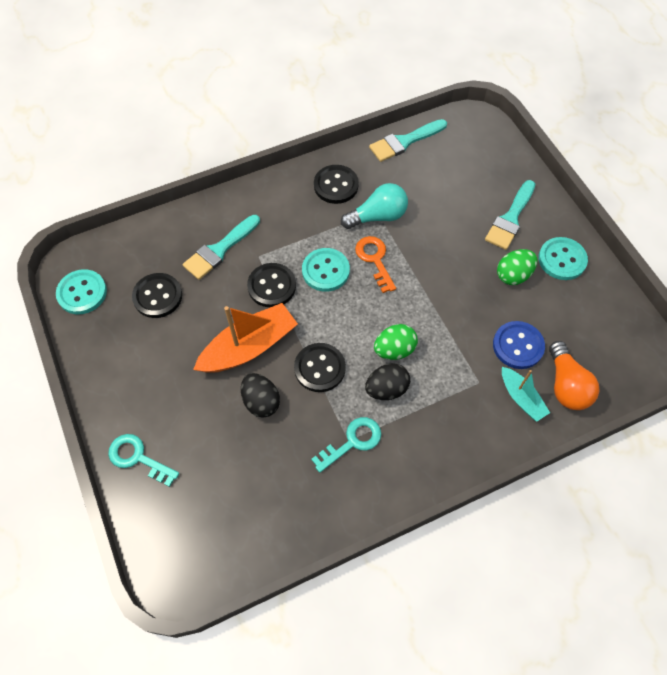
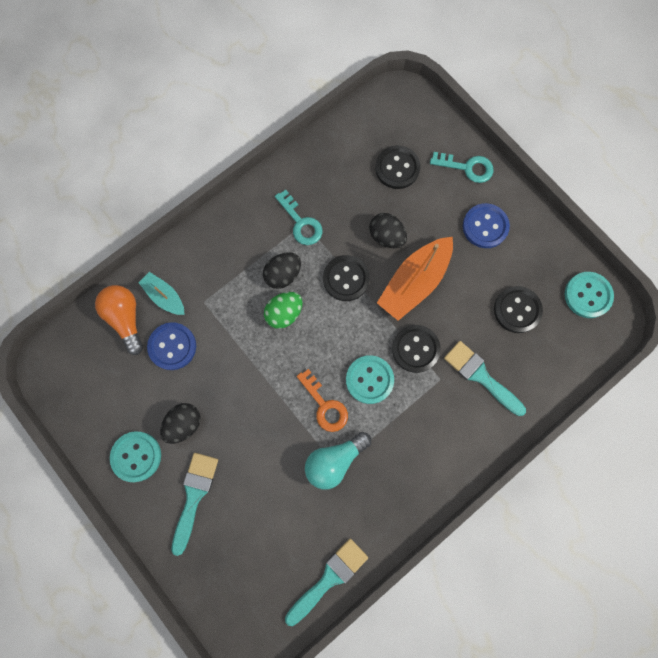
camera: 165 degrees right, 15 degrees up
(150, 385) = (485, 226): none -> blue button
(219, 250) = (480, 376): turquoise brush -> turquoise brush turned 75 degrees counterclockwise
(336, 185) = (389, 490): black button -> black button (397, 168)
(352, 442) = (301, 223): turquoise key -> turquoise key turned 75 degrees counterclockwise
(513, 275) = (184, 424): green egg -> black egg

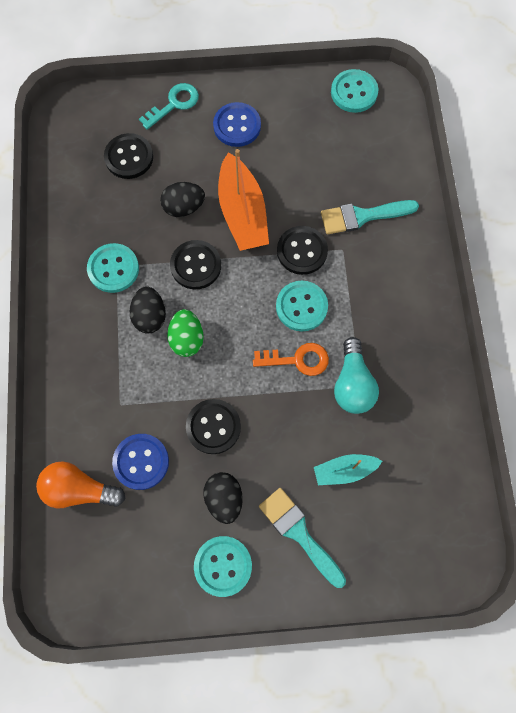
camera: 55 degrees left, 5 degrees down
(165, 296) = (86, 437): turquoise boat -> turquoise boat (344, 470)
(301, 223) = (113, 269): turquoise key -> turquoise button
(329, 578) = (453, 457): turquoise brush -> none
(517, 310) = (327, 151): black button -> black button (213, 427)

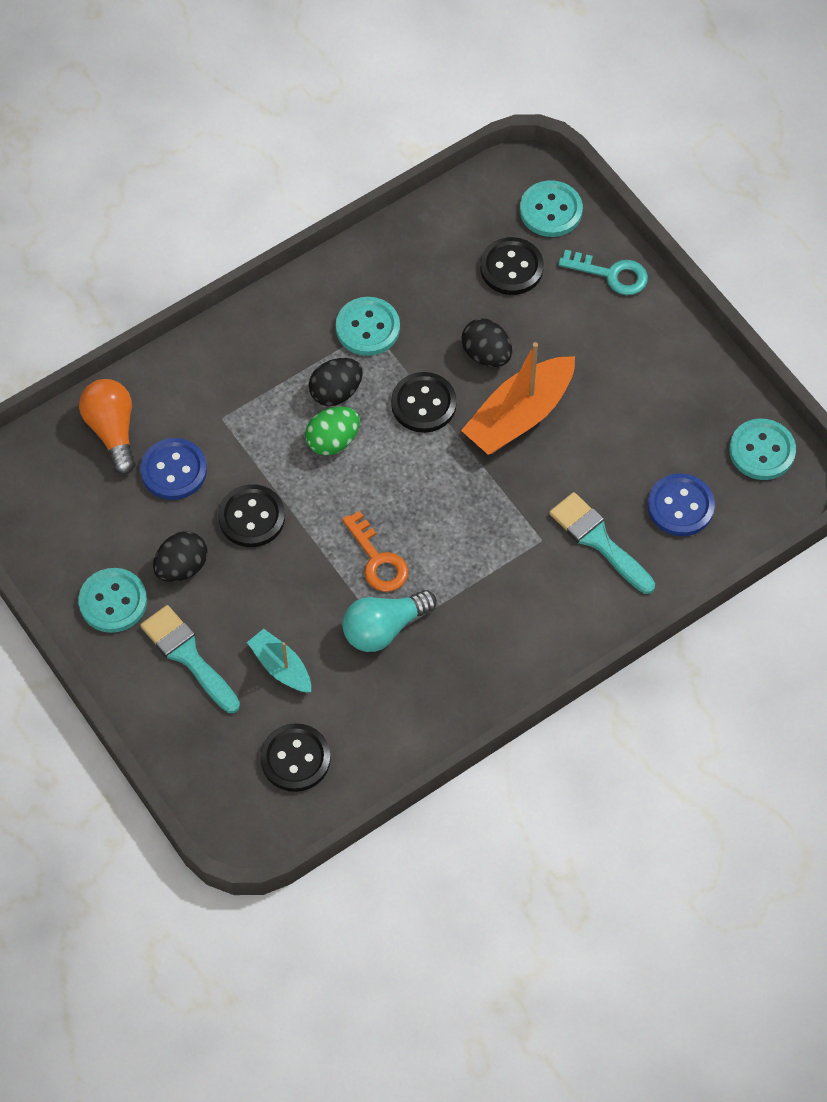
camera: 60 degrees right, 10 degrees down
(237, 126) = (627, 352): blue button -> blue button (680, 506)
(299, 533) = (188, 656): turquoise brush -> turquoise brush turned 60 degrees counterclockwise
(301, 307) = (443, 533): turquoise button -> turquoise button (551, 210)
(302, 251) = (511, 499): black button -> black button (295, 759)

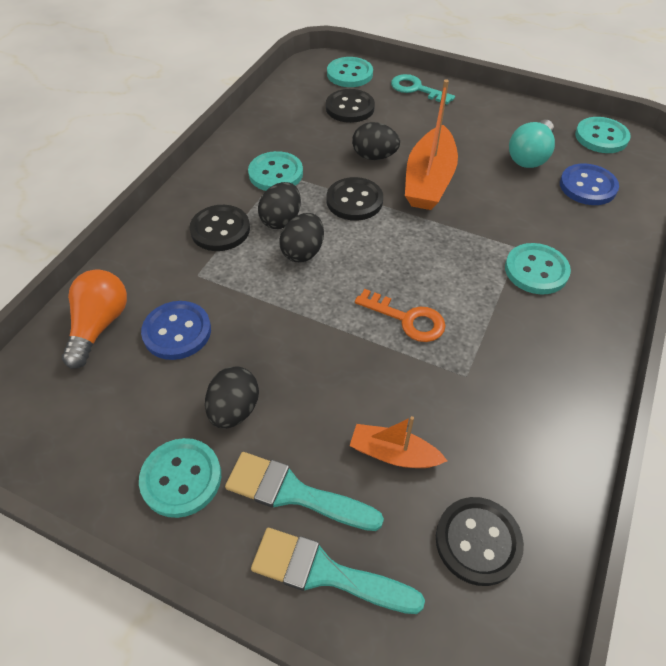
camera: 30 degrees left, 10 degrees down
(112, 431) = (99, 326): orange light bulb -> orange light bulb turned 60 degrees clockwise
(251, 517) = (274, 337): black button -> black button (220, 230)
(281, 667) = (393, 454): turquoise boat -> orange boat
(333, 441) = (303, 252): green egg -> black egg
(384, 628) = (458, 370): turquoise light bulb -> turquoise light bulb (530, 156)
(536, 572) = (536, 270): none -> turquoise button
(598, 540) = (557, 230): turquoise brush -> turquoise brush (325, 573)
(611, 274) = (416, 89): turquoise key -> turquoise key turned 135 degrees counterclockwise

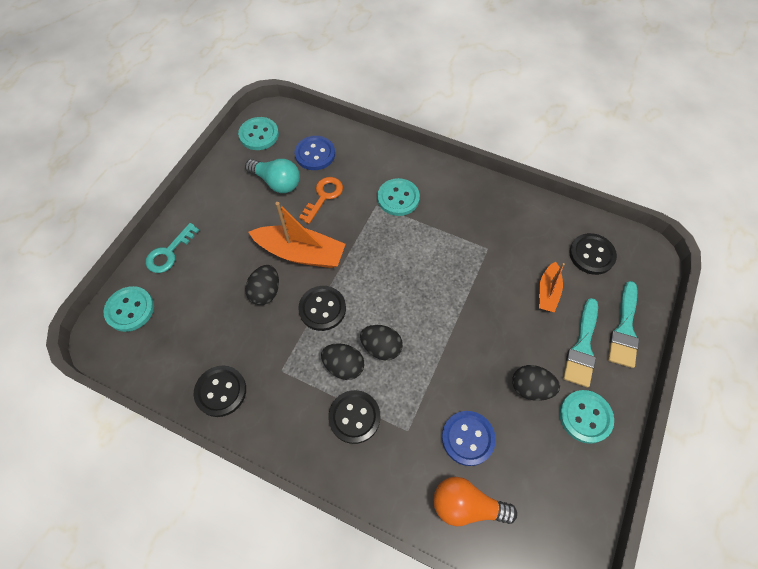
camera: 90 degrees left, 10 degrees up
(276, 173) = (282, 374): turquoise button -> none
(350, 108) = (189, 310): black button -> black button (221, 391)
(407, 319) = (445, 278): orange key -> orange key (323, 196)

